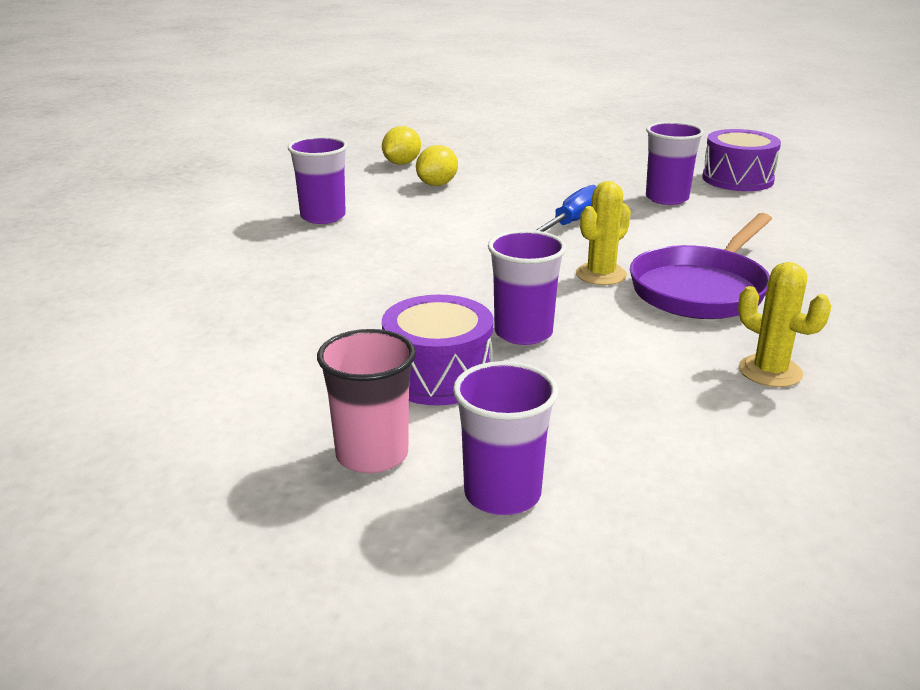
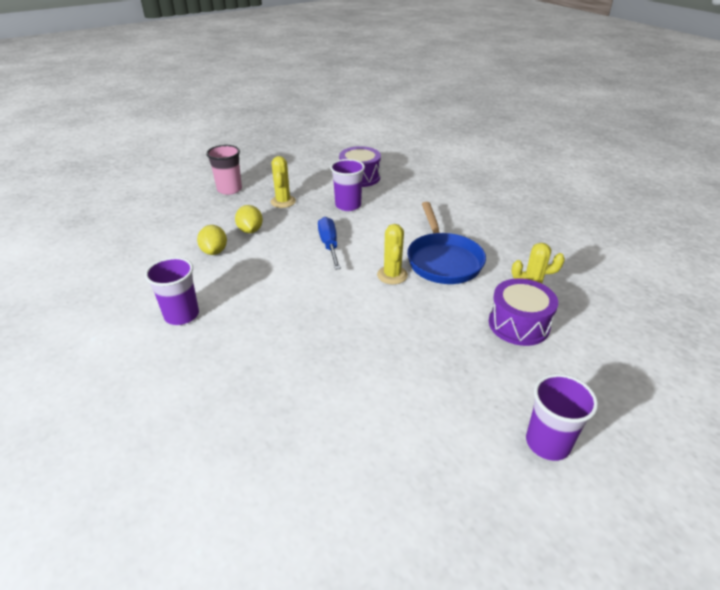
camera: 45 degrees left, 10 degrees up
(372, 455) = (470, 468): pink cup -> pink cup (229, 189)
(401, 163) = (165, 244): yellow lemon -> yellow lemon (250, 230)
(438, 376) = (421, 393): purple drum -> purple drum (518, 324)
(523, 333) = (415, 336): purple cup -> none
(588, 170) = (283, 202): none -> yellow cactus
(702, 289) = (443, 260): purple pan -> blue pan

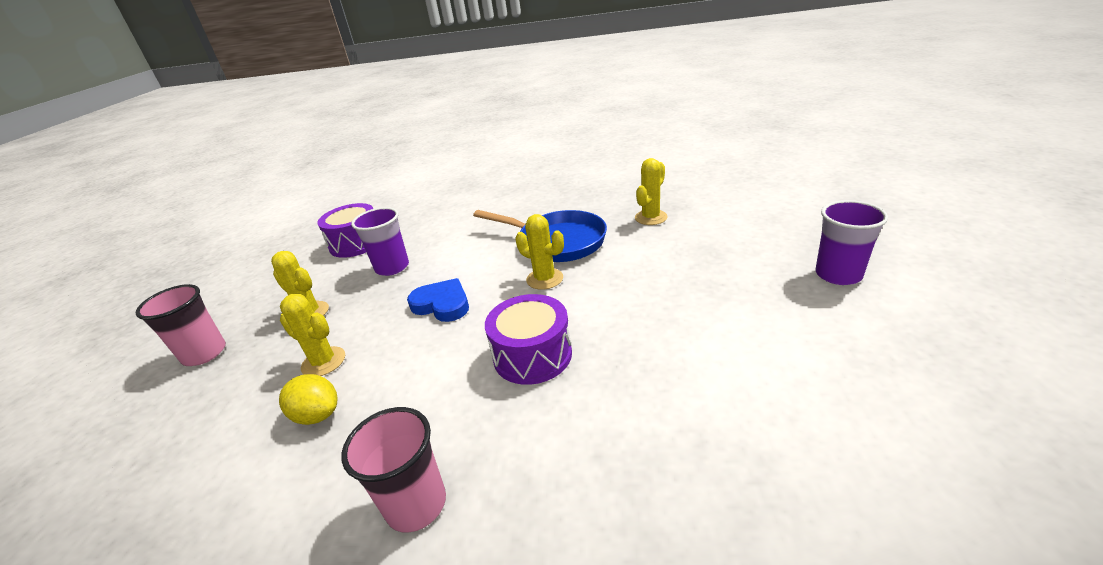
camera: 50 degrees left, 5 degrees down
(181, 315) = (416, 504): purple cup -> pink cup
(250, 230) = (323, 362): yellow lemon -> yellow cactus
(329, 245) = (442, 304): blue screwdriver -> blue heart
(518, 324) = (683, 236): purple drum -> purple drum (532, 355)

